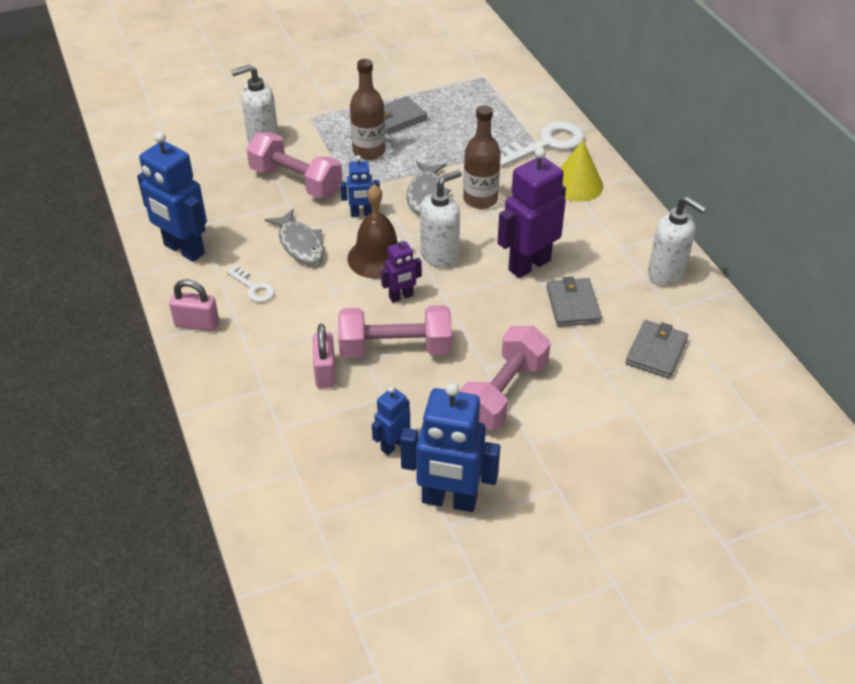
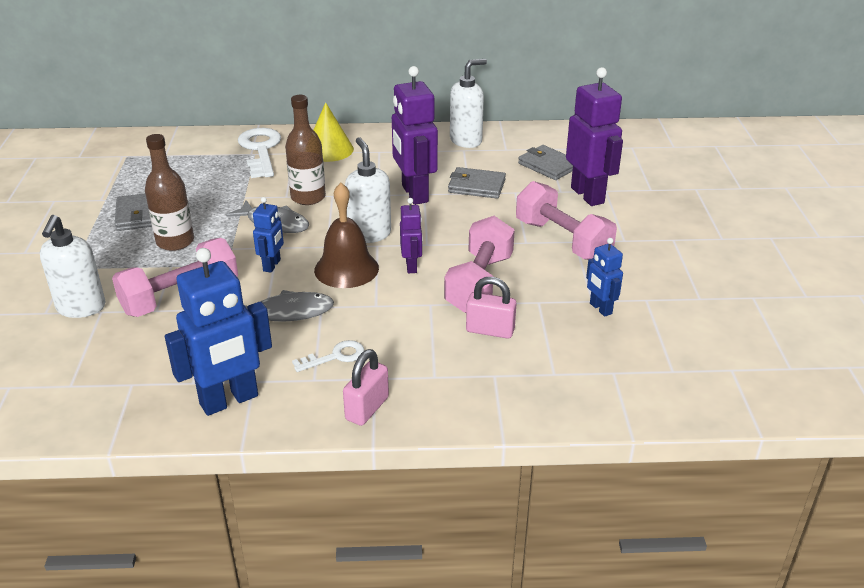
camera: 70 degrees left, 10 degrees down
(449, 500) = (673, 292): blue robot -> none
(610, 397) = (588, 195): none -> purple robot

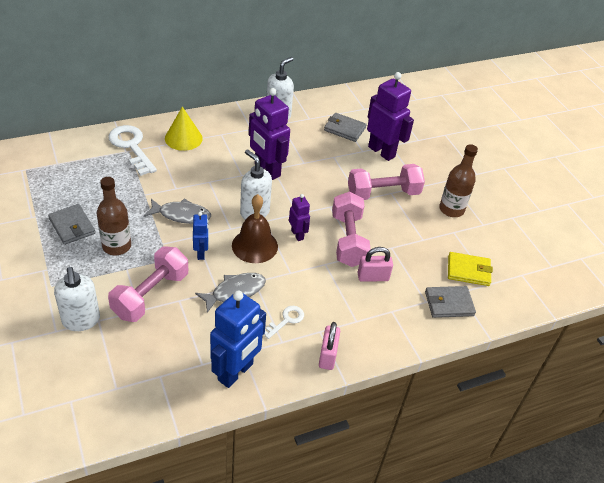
camera: 25 degrees left, 10 degrees up
(308, 197) = (193, 186): brown bottle -> brown bottle (451, 209)
(476, 186) = (306, 156): grey wallet -> grey wallet (449, 304)
(562, 240) = (383, 193): pink dumbbell -> pink dumbbell turned 45 degrees counterclockwise
(600, 308) = (430, 245): blue robot -> none
(643, 349) = (468, 271): none -> yellow wallet

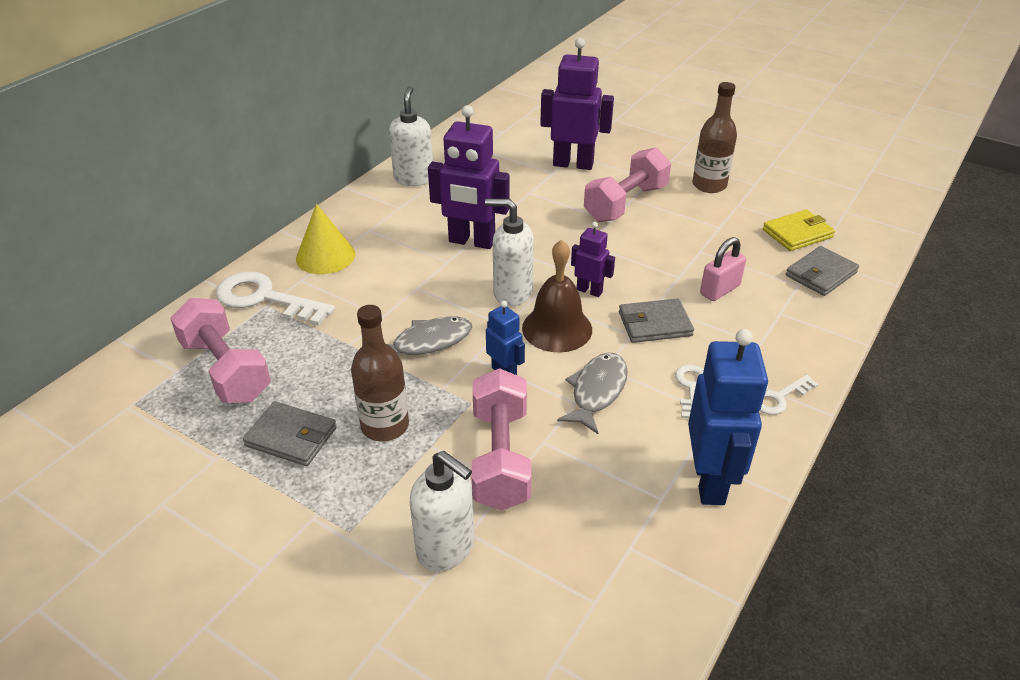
camera: 30 degrees left, 5 degrees down
(327, 356) = (779, 398): pink padlock -> white key
(344, 129) = (507, 160): grey wallet -> grey wallet (655, 324)
(348, 240) = (649, 267): pink dumbbell -> pink dumbbell (225, 370)

